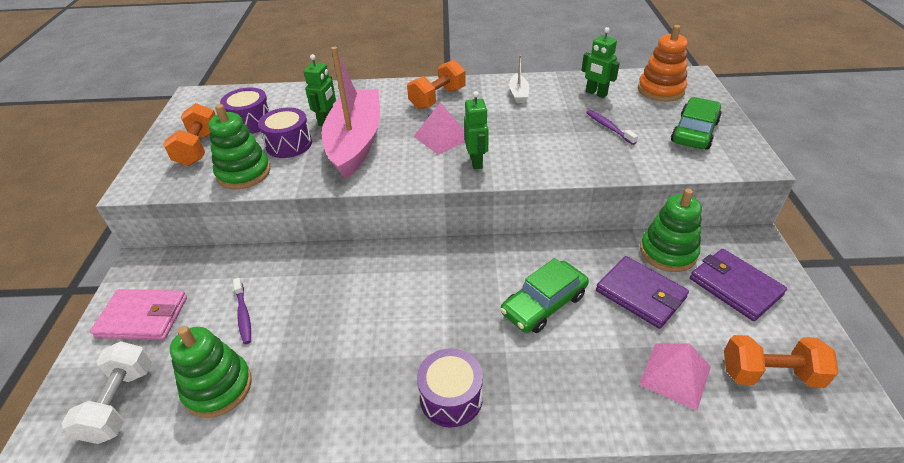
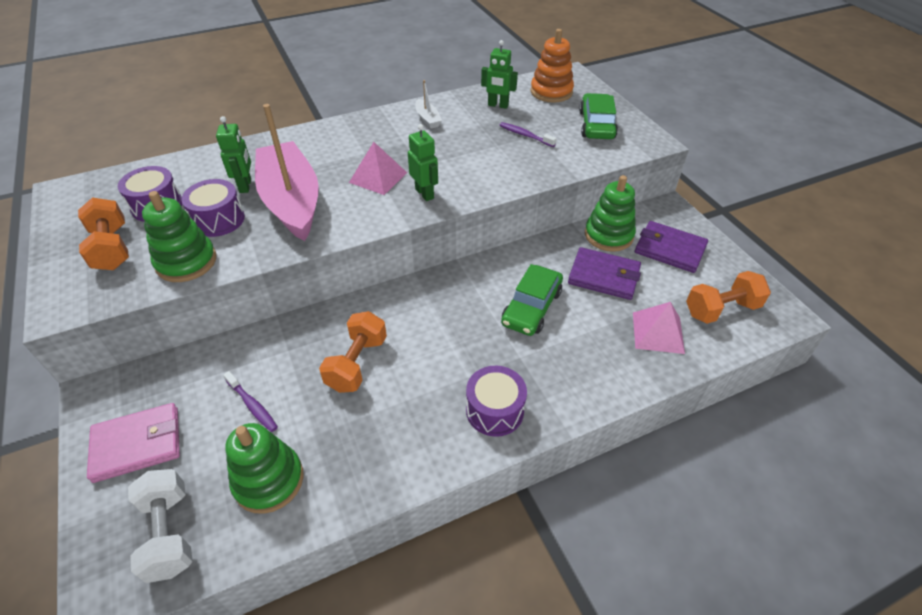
camera: 25 degrees left, 5 degrees up
(437, 98) = (351, 139): orange dumbbell -> orange dumbbell (357, 363)

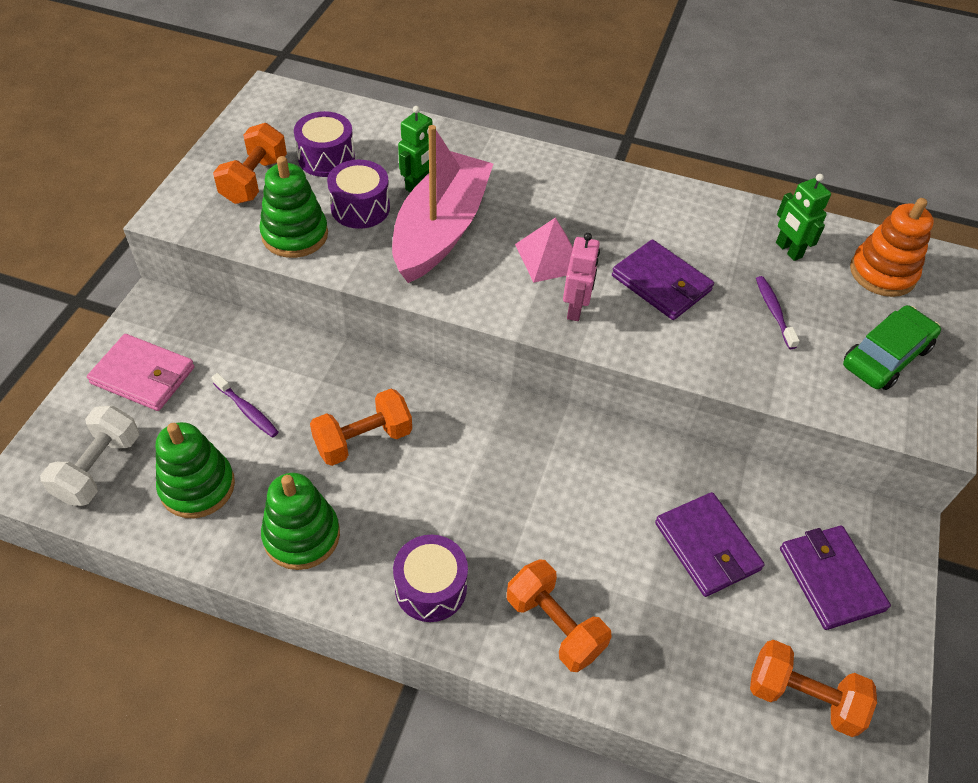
camera: 40 degrees right, 5 degrees up
(252, 405) = (247, 410): purple toothbrush -> purple toothbrush turned 45 degrees counterclockwise
(425, 193) = (575, 309): green robot -> pink robot
(427, 119) = (682, 217): white boat -> none
(455, 155) = (661, 283): none -> purple wallet
(531, 307) = (585, 517): green car -> none
(581, 372) = (554, 625): none -> orange dumbbell
(608, 235) = (773, 504): green stacking toy -> green stacking toy (301, 536)
(658, 332) = (690, 656): pink pyramid -> none

